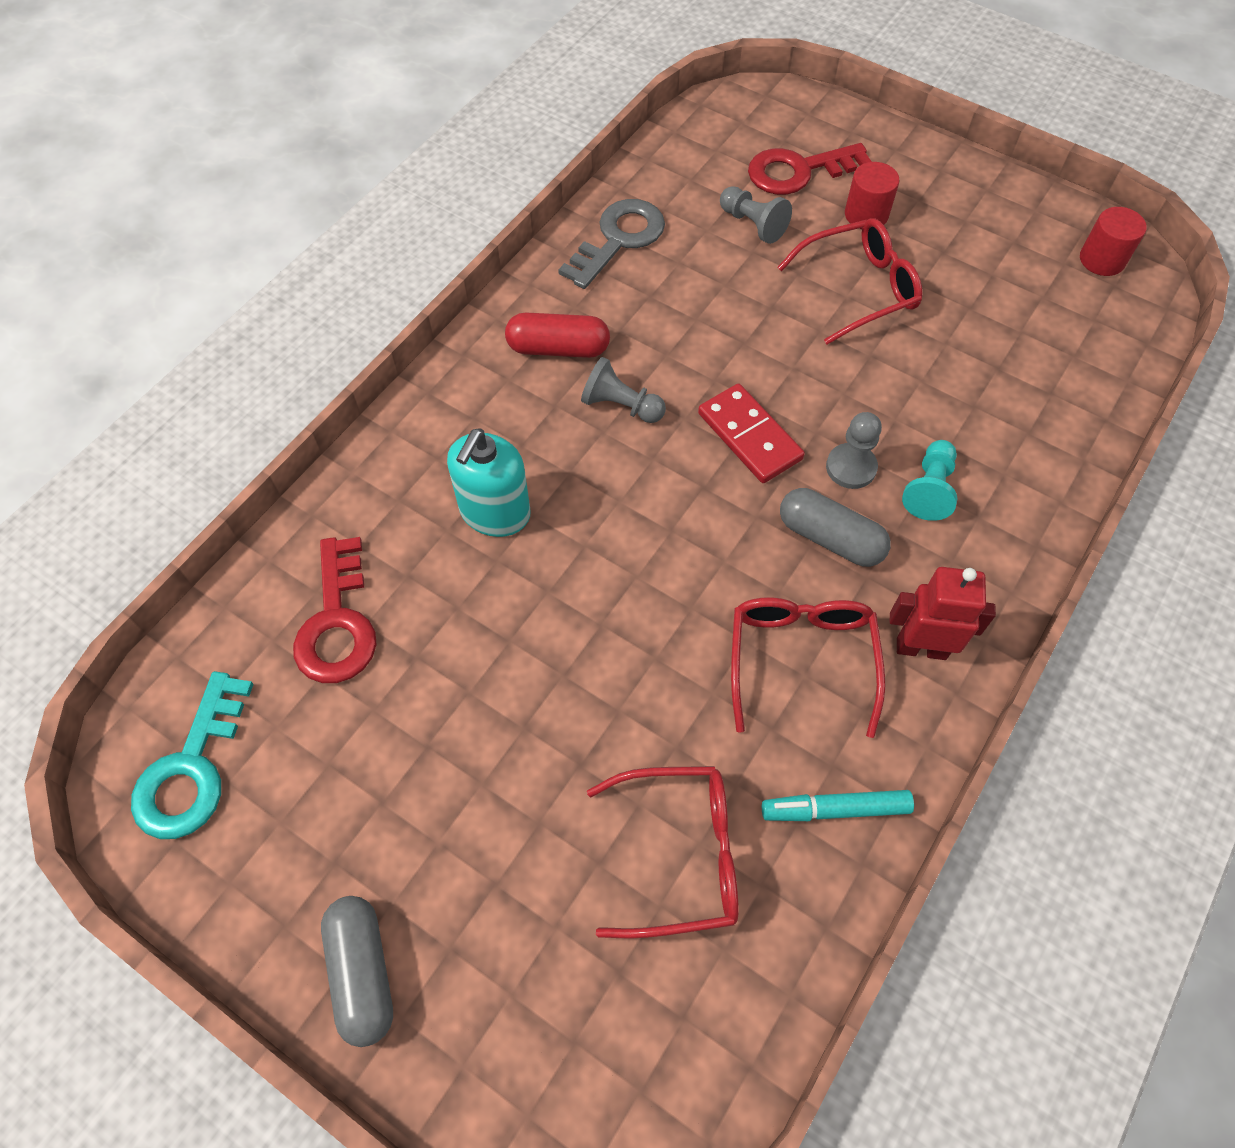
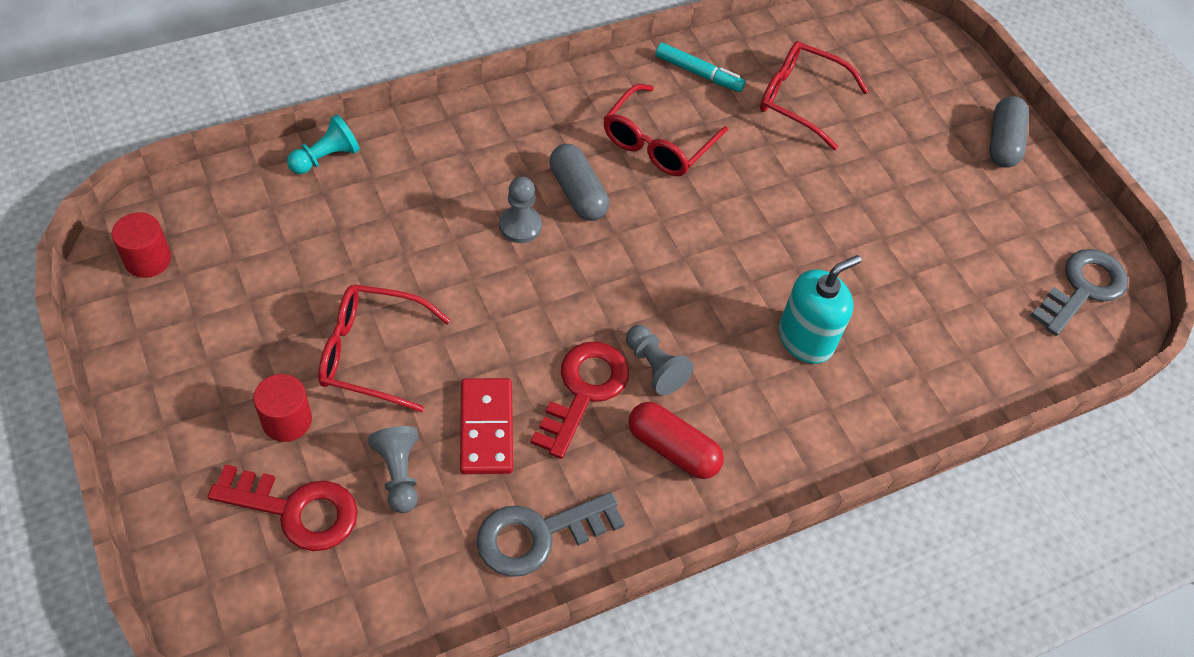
camera: 155 degrees left, 5 degrees down
(192, 768) = (1082, 288): turquoise key -> grey key
(337, 622) = (957, 326): red key -> red key (584, 391)
(750, 436) = (573, 287): red domino -> red domino (486, 428)
(921, 648) = (578, 110): red robot -> none
(929, 489) = (481, 183): turquoise pawn -> turquoise pawn (326, 157)

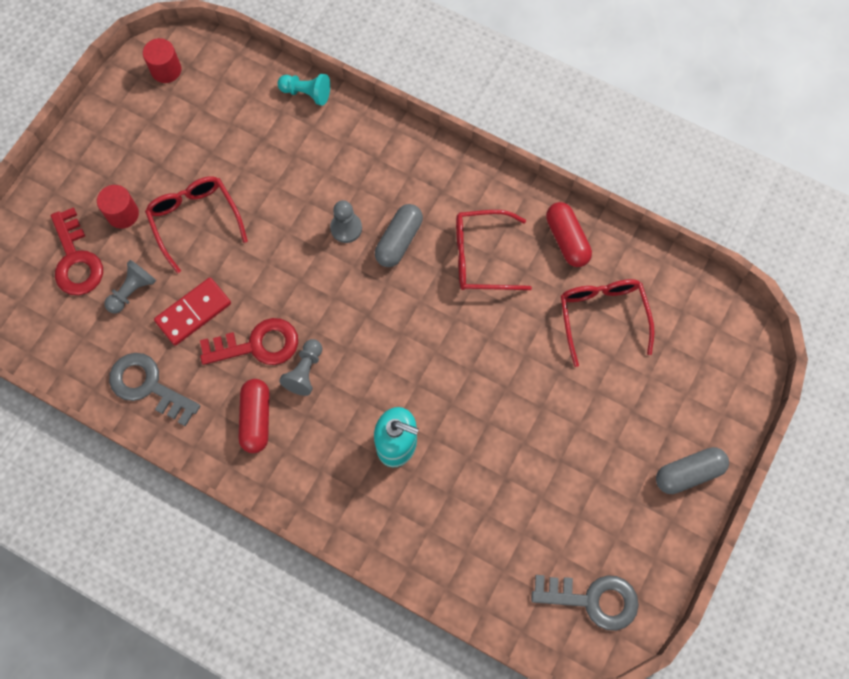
camera: 60 degrees right, 15 degrees up
(698, 73) = (566, 240): turquoise marker -> red capsule

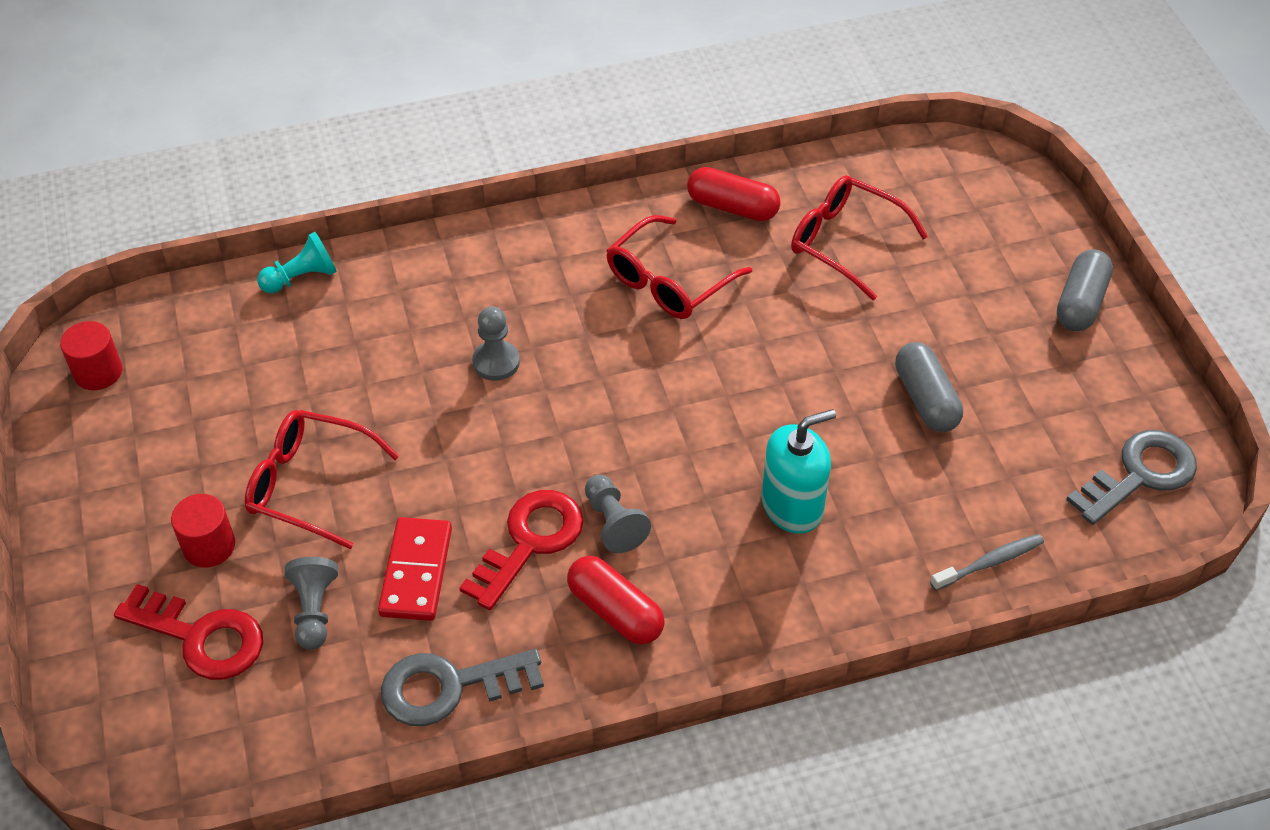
camera: 45 degrees left, 20 degrees down
(399, 241) = (567, 331): grey capsule -> grey capsule (926, 399)
(456, 569) = (990, 562): none -> grey toothbrush

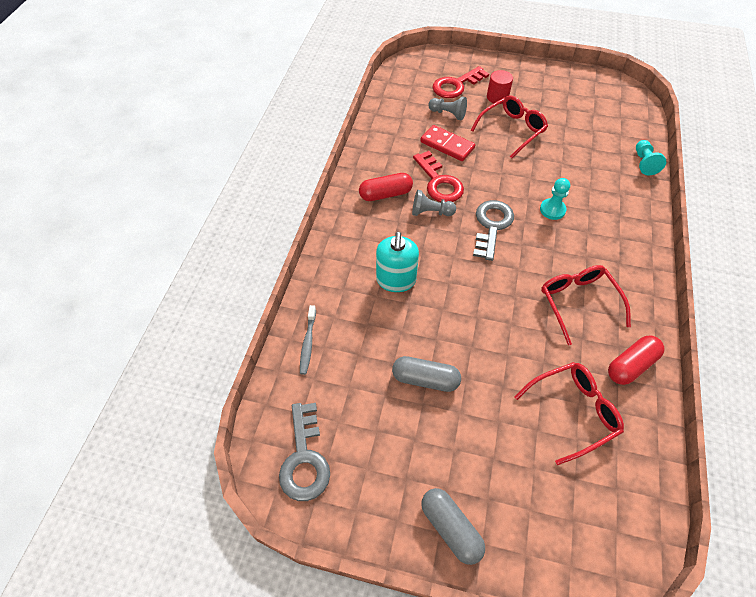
camera: 120 degrees right, 5 degrees up
(98, 372) = (609, 91): red cylinder -> none
(449, 687) = (388, 136): grey key -> grey key (491, 226)
(496, 362) = (552, 210): grey pawn -> turquoise pawn

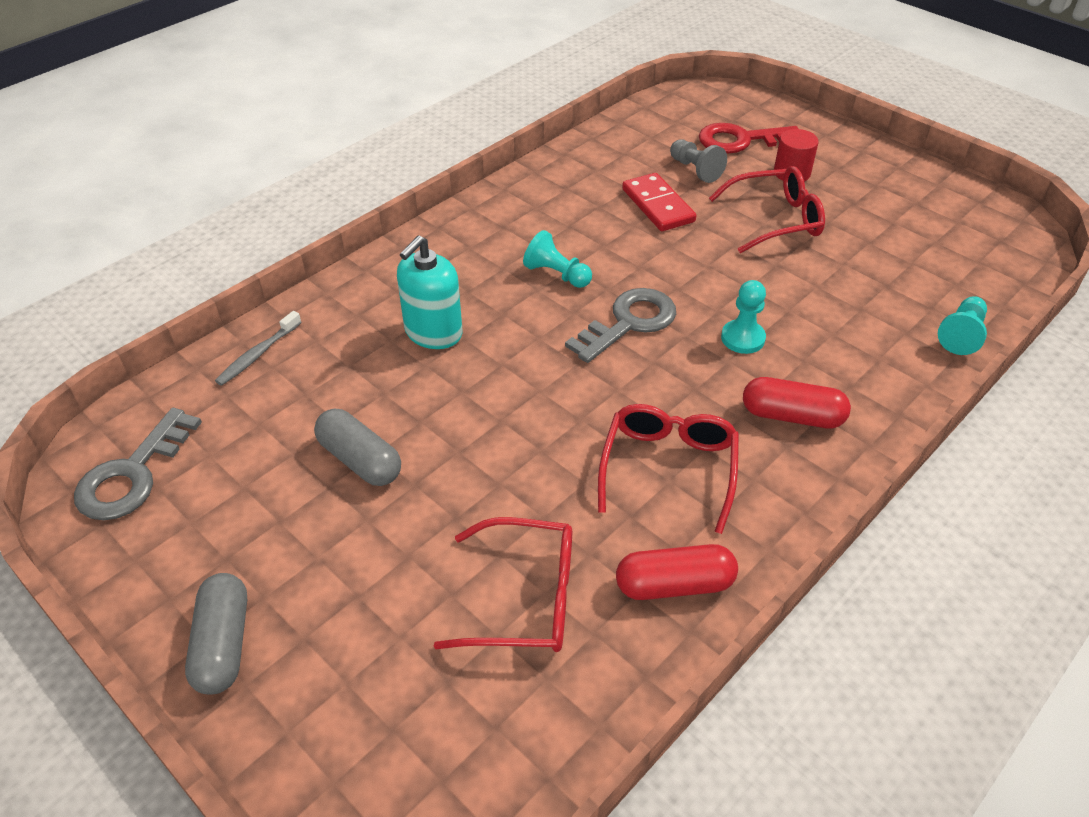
camera: 30 degrees right, 10 degrees down
(385, 194) = (515, 232): red capsule -> red capsule (792, 416)
(430, 212) = (557, 274): grey pawn -> turquoise pawn
(439, 182) = (603, 244): red key -> none

